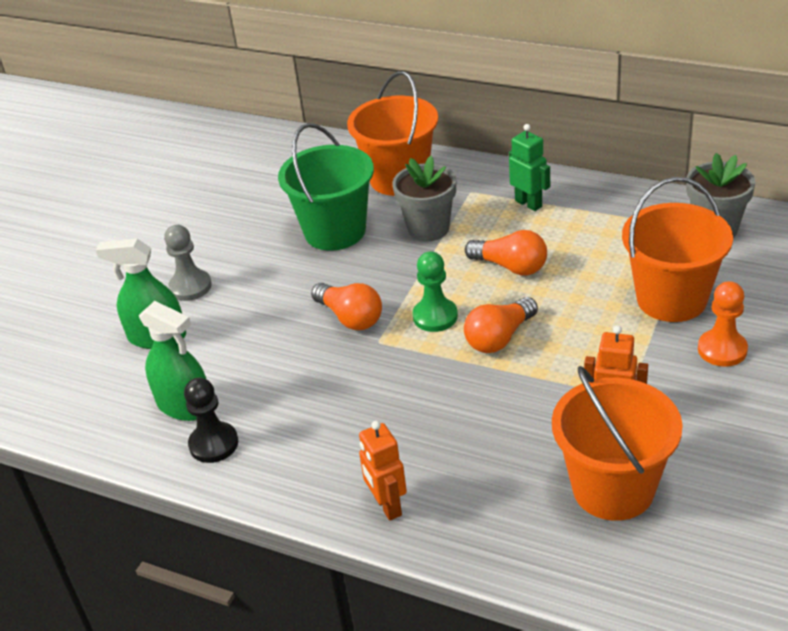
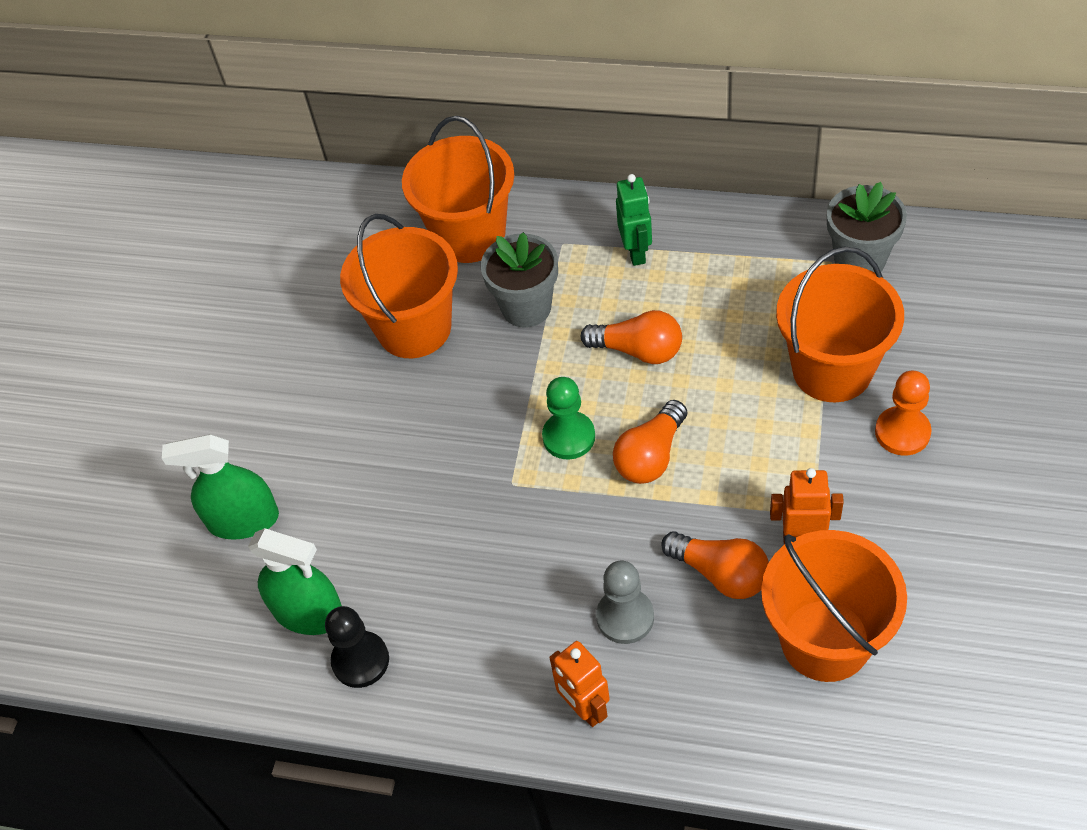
camera: 10 degrees left, 15 degrees up
(190, 287) = (260, 439): grey pawn -> grey pawn (625, 617)
(335, 231) = (414, 328): green bucket -> orange bucket
(350, 318) = (469, 454): orange light bulb -> orange light bulb (720, 574)
(529, 203) = (636, 252): green robot -> green robot turned 45 degrees clockwise

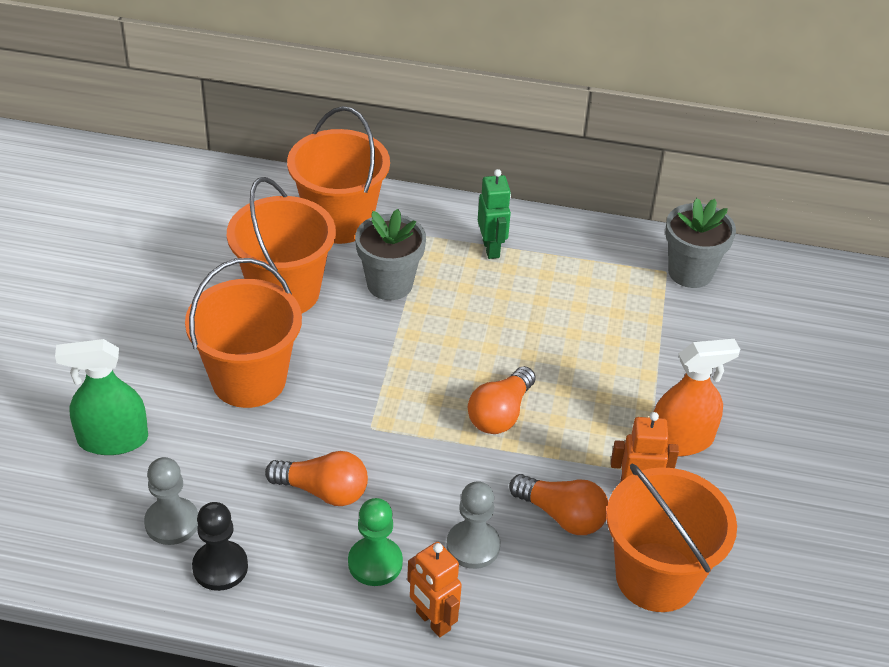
camera: 10 degrees left, 10 degrees down
(308, 612) = (172, 523): green spray bottle -> grey pawn
(569, 437) = (425, 392): green pawn -> green pawn (375, 563)
(638, 350) = (491, 327): orange light bulb -> orange light bulb (323, 491)
(832, 369) = (665, 356): orange bucket -> orange bucket (249, 380)
(851, 472) = (681, 440): none -> orange spray bottle
(902, 432) = (727, 412): orange pawn -> none

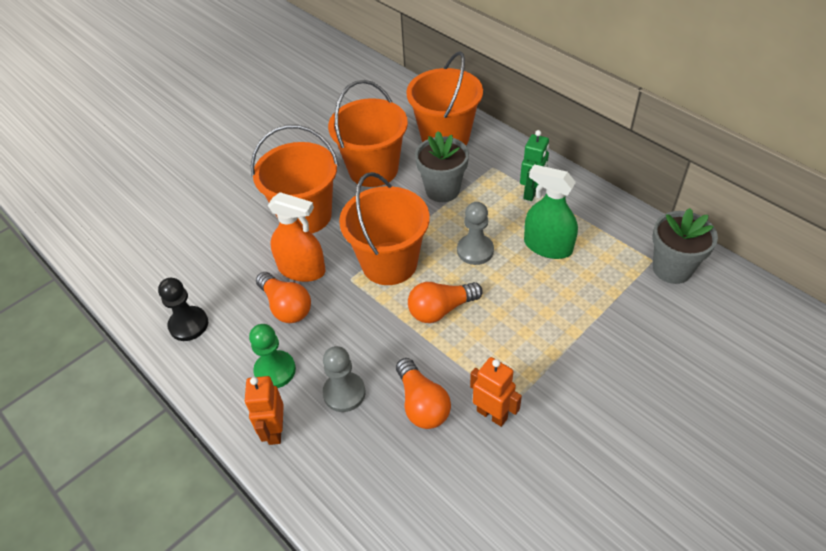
camera: 40 degrees right, 5 degrees up
(113, 439) = (203, 218): green spray bottle -> green spray bottle (548, 246)
(172, 523) = (188, 283): grey pawn -> grey pawn (475, 250)
(656, 577) = (451, 488): orange bucket -> orange bucket (389, 263)
(681, 440) = (558, 393): orange spray bottle -> orange spray bottle (302, 269)

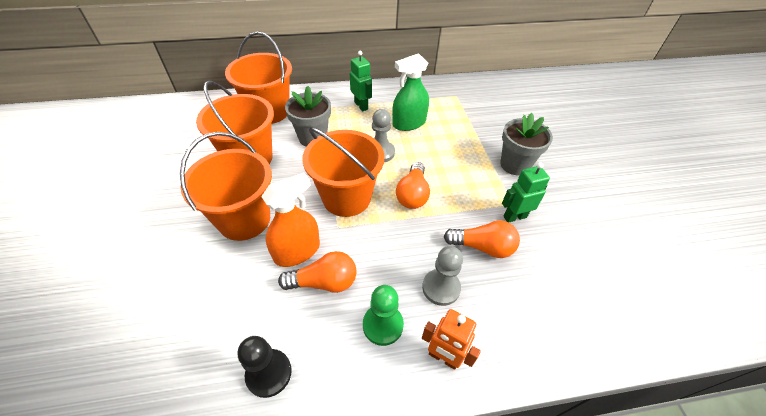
camera: 60 degrees left, 0 degrees up
(492, 414) = (514, 217): orange robot -> green robot
(672, 268) = (468, 93): grey flower pot -> grey flower pot (515, 165)

